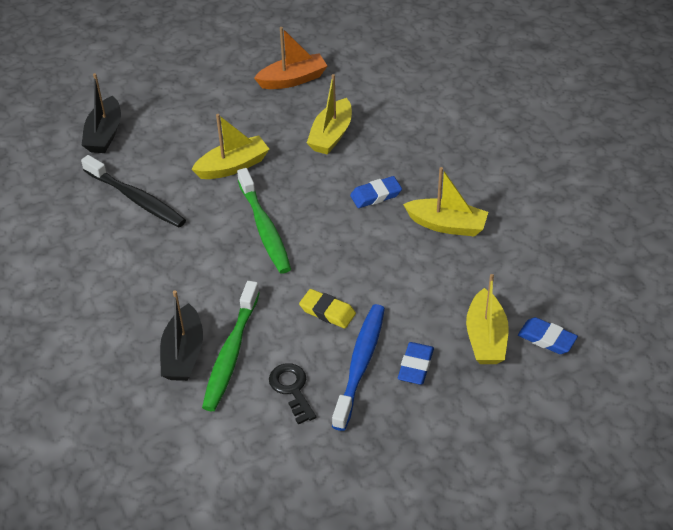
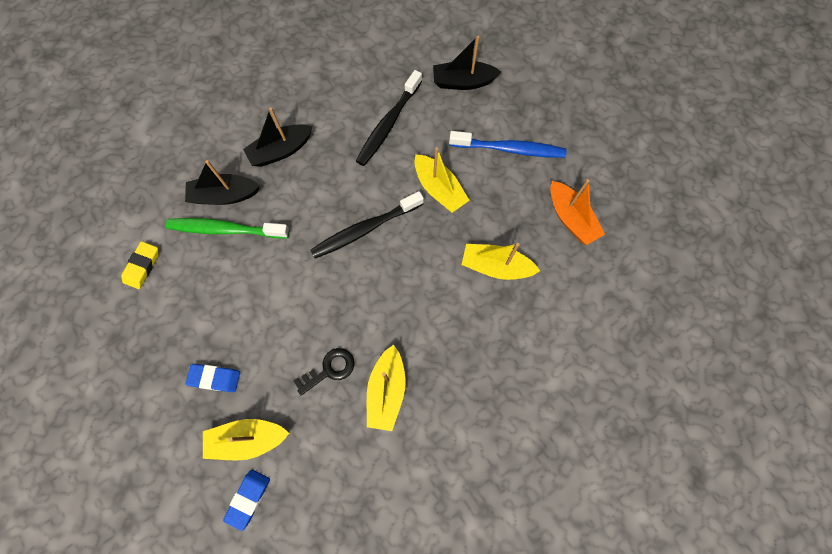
camera: 80 degrees right, 25 degrees up
(138, 297) = (281, 151): none -> black boat
(264, 228) = (365, 229): green toothbrush -> black toothbrush
(292, 389) = (190, 281): black key -> black key (329, 369)
(327, 311) = (272, 296): yellow eraser -> yellow eraser (142, 266)
(360, 364) = (216, 331): blue toothbrush -> blue toothbrush (509, 149)
(376, 195) = (418, 319): blue eraser -> none

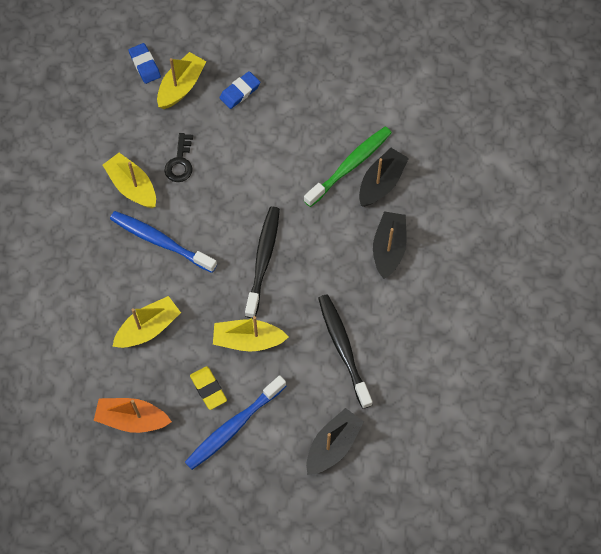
camera: 130 degrees right, 5 degrees down
(142, 266) = (367, 96): yellow eraser -> yellow eraser (208, 389)
(416, 321) = (160, 241): none -> blue toothbrush

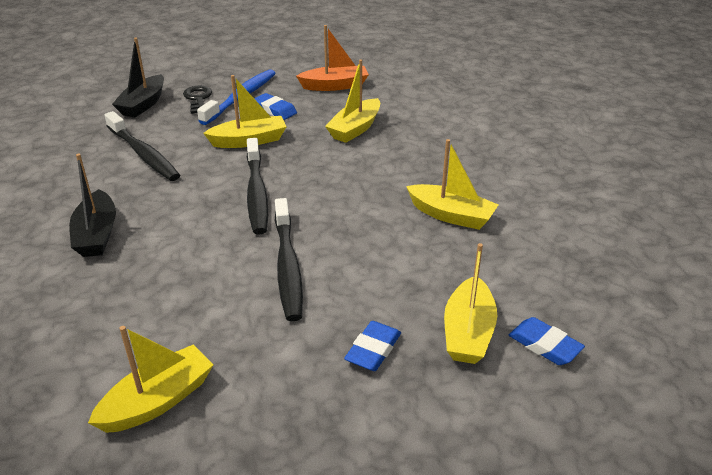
camera: 160 degrees right, 30 degrees down
(160, 241) = (384, 182): blue toothbrush -> none
(180, 162) = (409, 249): black key -> black key (198, 99)
(208, 389) = (275, 110): yellow eraser -> blue eraser
(265, 173) = (288, 266): none -> black toothbrush
(350, 166) = (165, 302): green toothbrush -> none
(363, 96) = (158, 401): none -> yellow boat
(381, 183) = (113, 295): black boat -> none

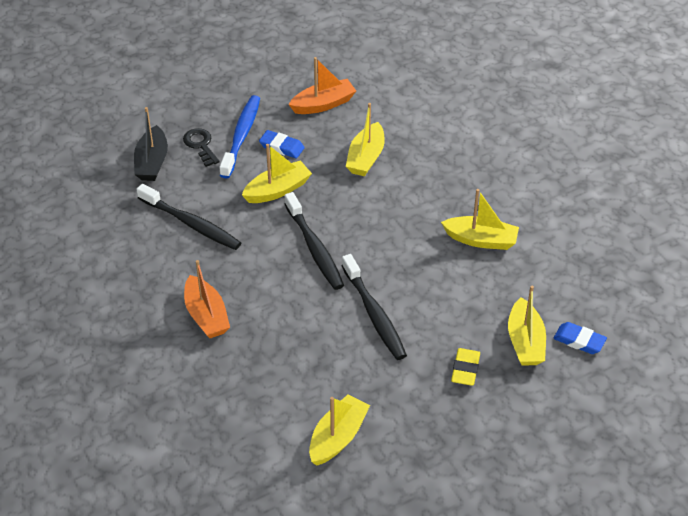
camera: 15 degrees left, 10 degrees up
(97, 234) = (206, 315): black boat -> orange boat
(373, 350) = (465, 369): blue eraser -> yellow eraser

